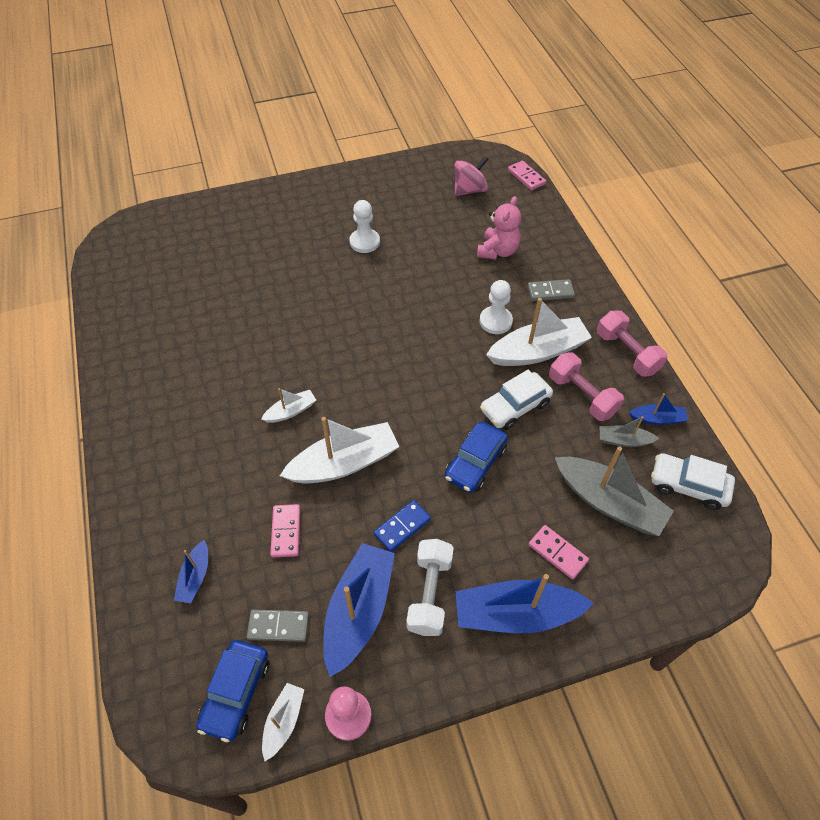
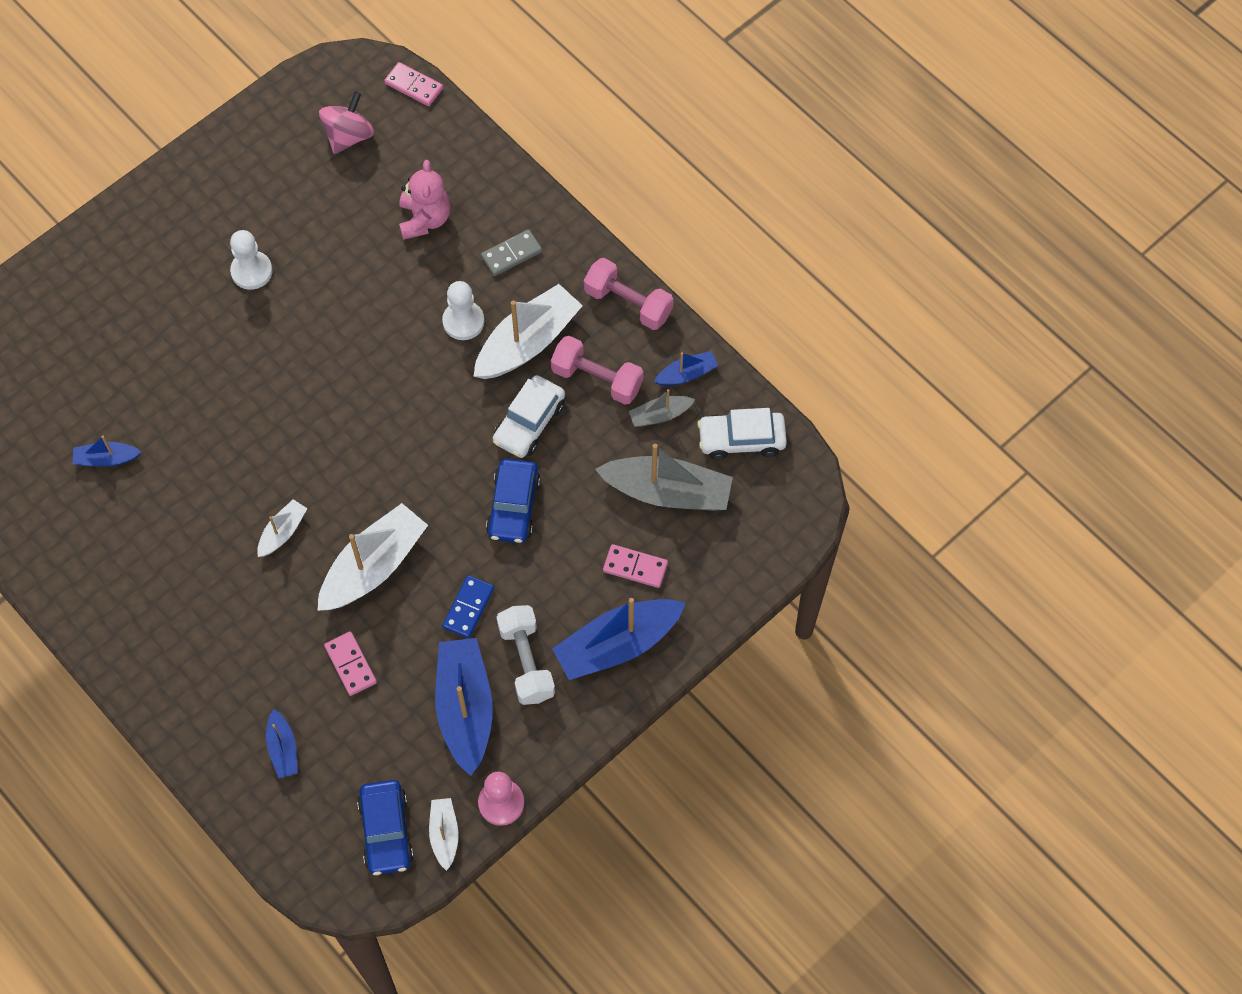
camera: 25 degrees left, 10 degrees up
(202, 317) = (106, 459): none -> blue boat
(278, 626) = (394, 757): grey domino -> none

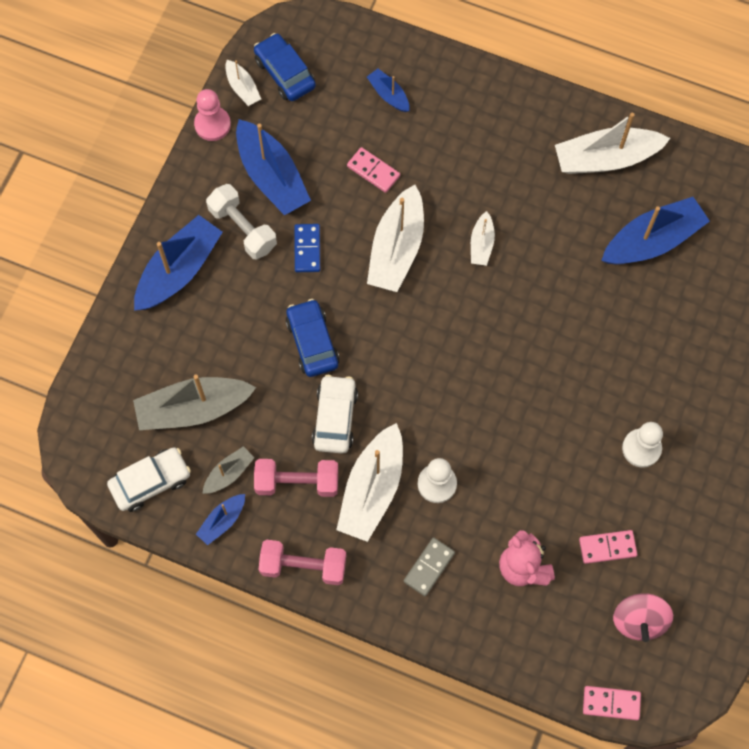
camera: 155 degrees right, 5 degrees up
(94, 566) = (606, 158): none -> white boat
(106, 459) = (652, 240): blue boat -> blue boat, size x1.98
(635, 567) = (192, 336): pink domino -> pink domino (607, 547)

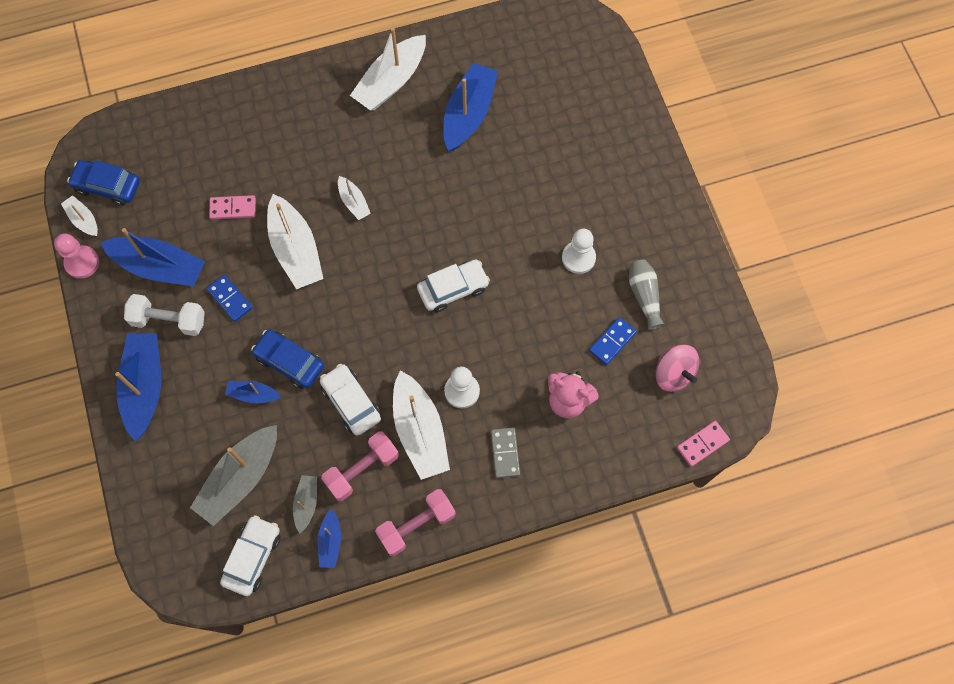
camera: 40 degrees left, 0 degrees up
(242, 88) = (83, 220): white boat -> white boat turned 150 degrees counterclockwise
(388, 95) = (199, 147): blue boat -> blue boat (253, 394)
(504, 388) = (453, 289): none -> white car
(607, 547) = (612, 342): pink domino -> blue domino
(673, 530) = (644, 296): none -> grey vase

